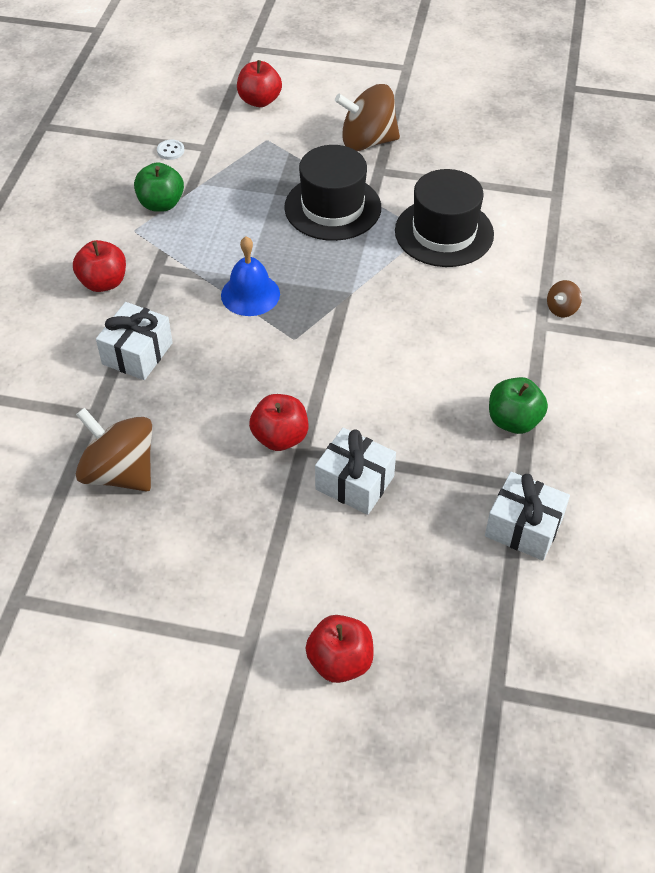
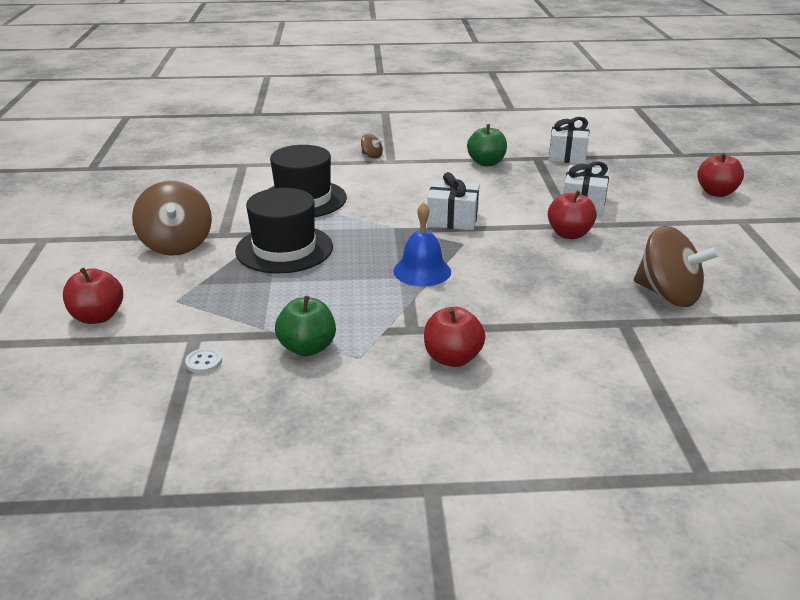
camera: 105 degrees left, 20 degrees down
(120, 472) = (668, 295): brown spinning top -> brown spinning top turned 75 degrees counterclockwise
(137, 353) = (534, 315): white gift -> white gift (452, 219)

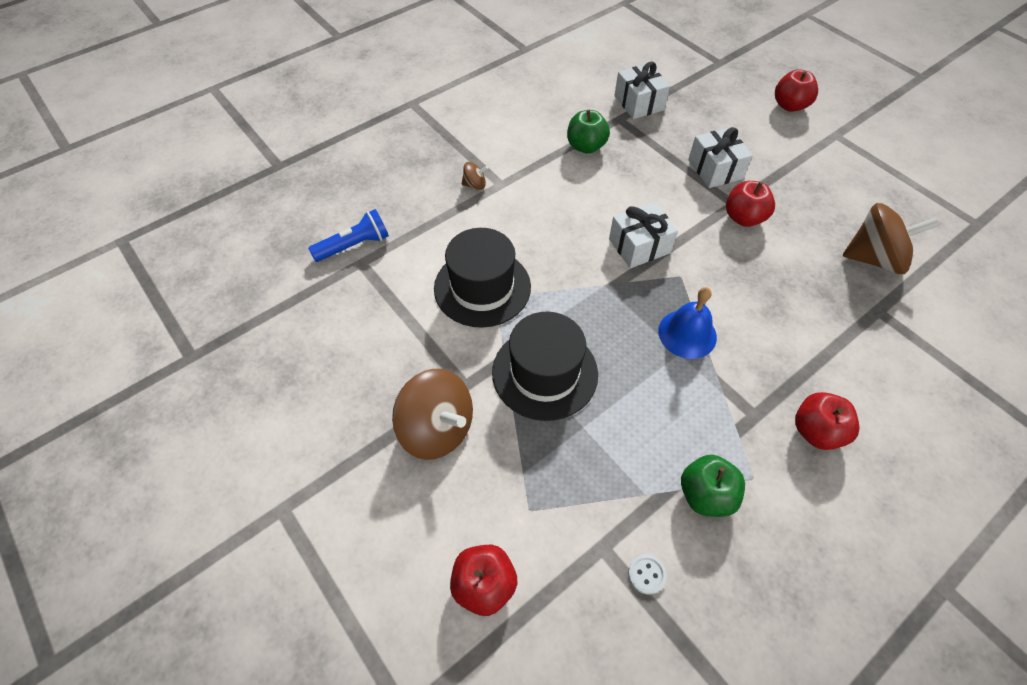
camera: 35 degrees left, 25 degrees up
(250, 157) = (354, 246): none -> blue flashlight

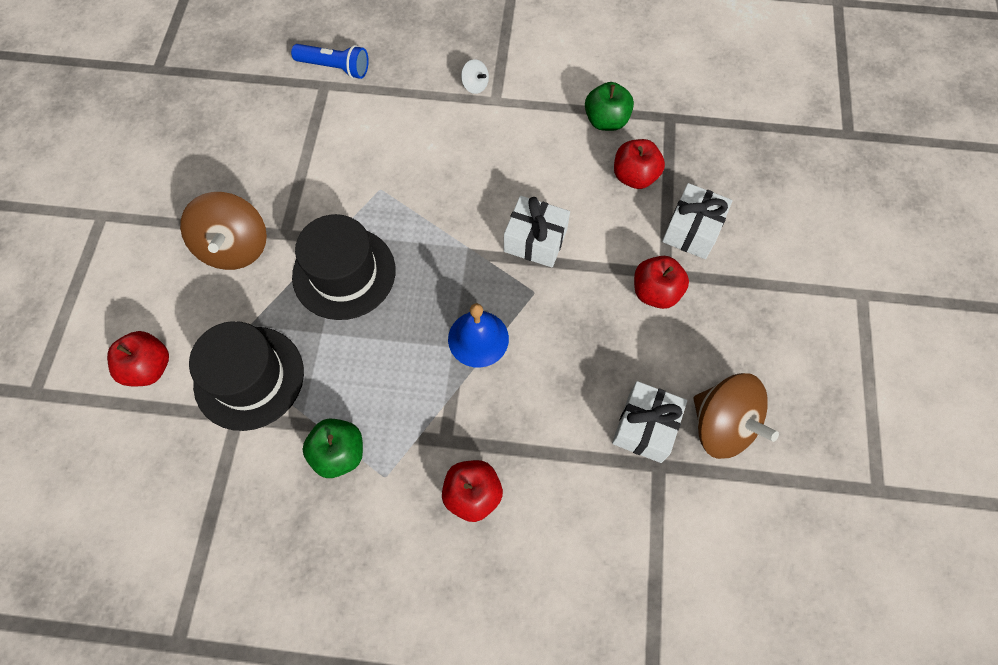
camera: 45 degrees right, 10 degrees up
(475, 185) = (475, 85): brown spinning top -> white spinning top
(482, 287) = (380, 173): black hat -> black hat (249, 377)
(639, 103) = (708, 116): white gift -> white gift (645, 427)
(646, 574) = (240, 459): white button -> none
(789, 106) = (857, 229): red apple -> red apple (634, 176)

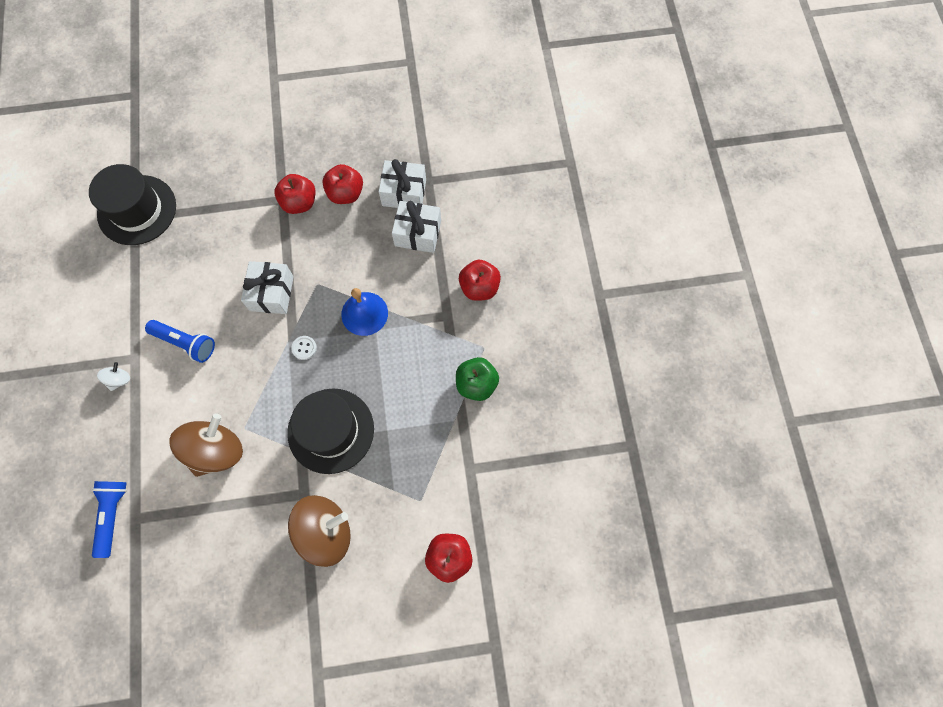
camera: 105 degrees left, 5 degrees up
(249, 377) = (437, 472): black hat -> black hat (137, 210)
(454, 263) = (304, 348): none -> white button
(498, 147) = (185, 343): none -> blue flashlight
(606, 121) = (145, 265): green apple -> none
(634, 176) = (198, 234): red apple -> red apple (346, 193)
(692, 230) = (241, 187): white gift -> white gift (418, 233)
(722, 425) = (390, 148): brown spinning top -> brown spinning top (216, 450)

